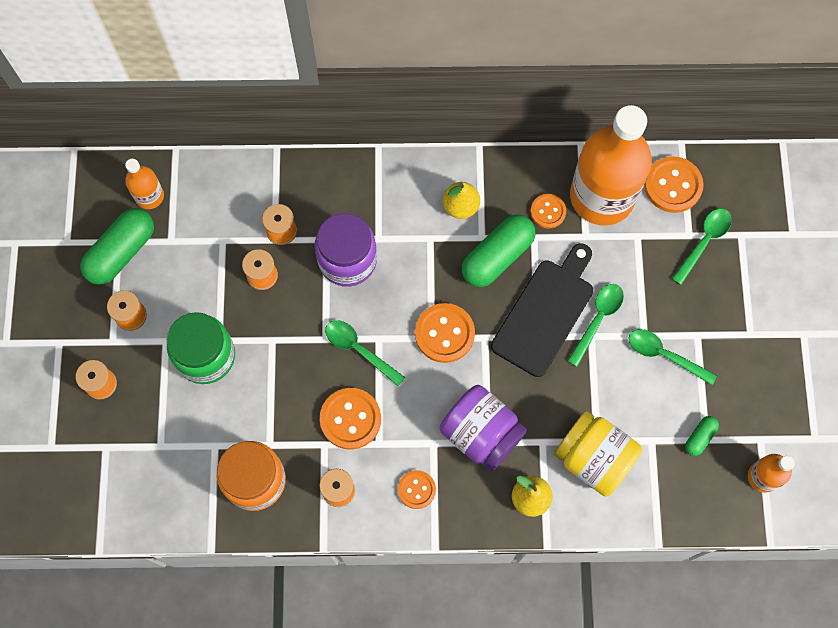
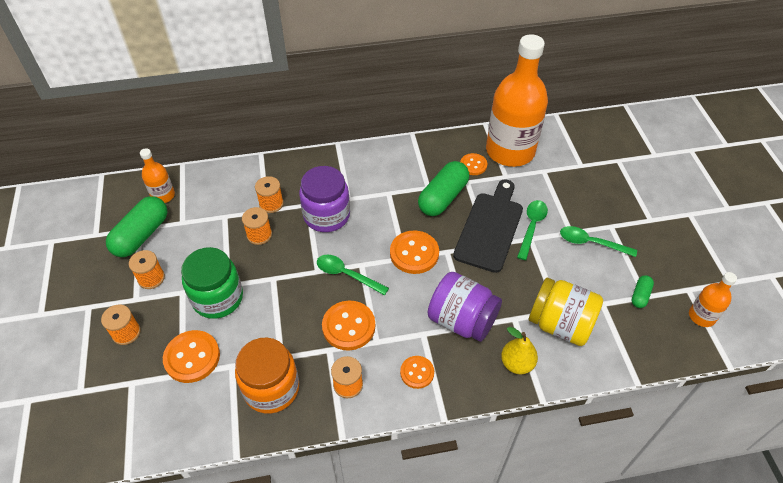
camera: 10 degrees left, 20 degrees down
(460, 206) = (407, 170): yellow pear -> none
(673, 185) = (559, 138): orange button -> orange button (192, 357)
(704, 242) = (593, 168): green spoon -> none

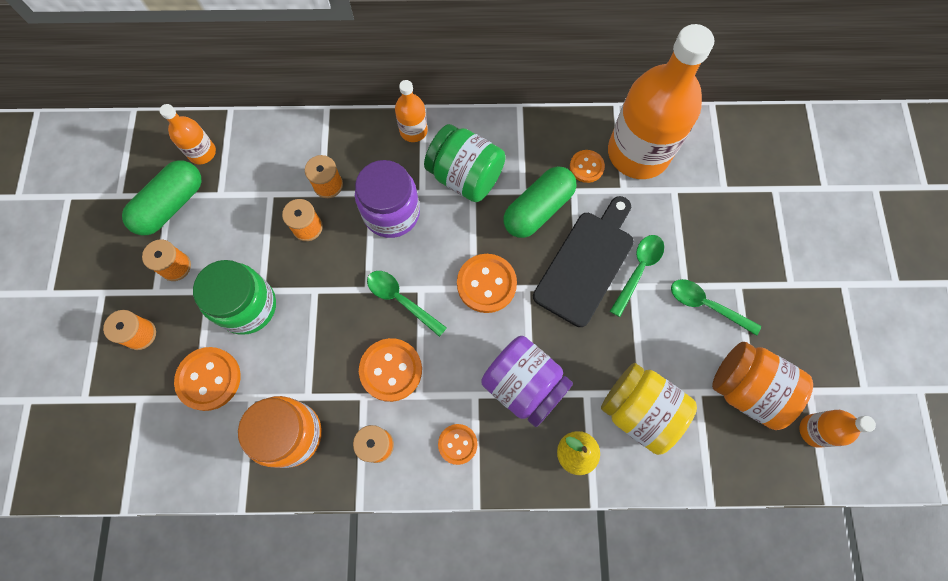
camera: 10 degrees right, 20 degrees up
(333, 159) = (413, 131): none -> orange bottle
(380, 184) = (465, 176): none -> green jar
(640, 295) = (747, 389): green capsule -> orange jar

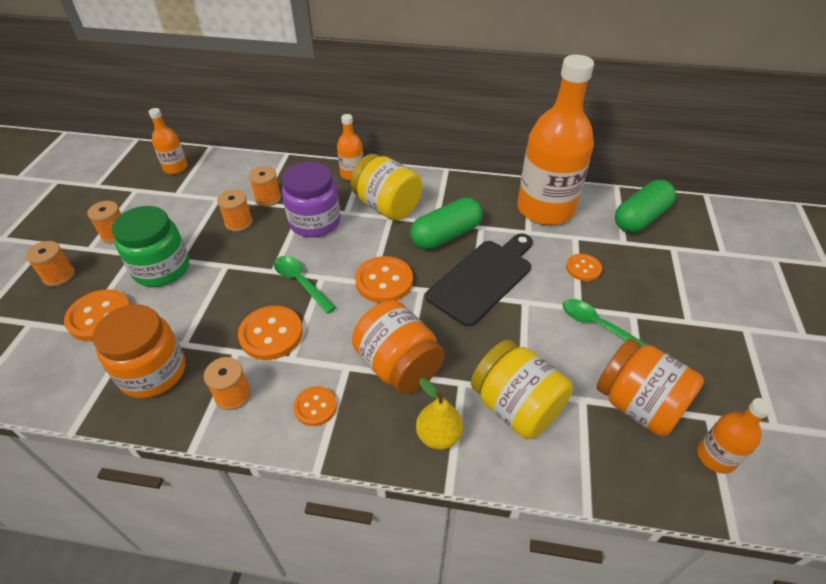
camera: 10 degrees right, 25 degrees down
(171, 205) = (134, 195): green capsule -> green capsule (640, 218)
(465, 176) = (387, 206): green jar -> yellow jar
(524, 385) = (398, 366): purple jar -> orange jar
(586, 167) = (496, 213): orange button -> orange button (583, 268)
(638, 270) = (533, 290): green spoon -> none

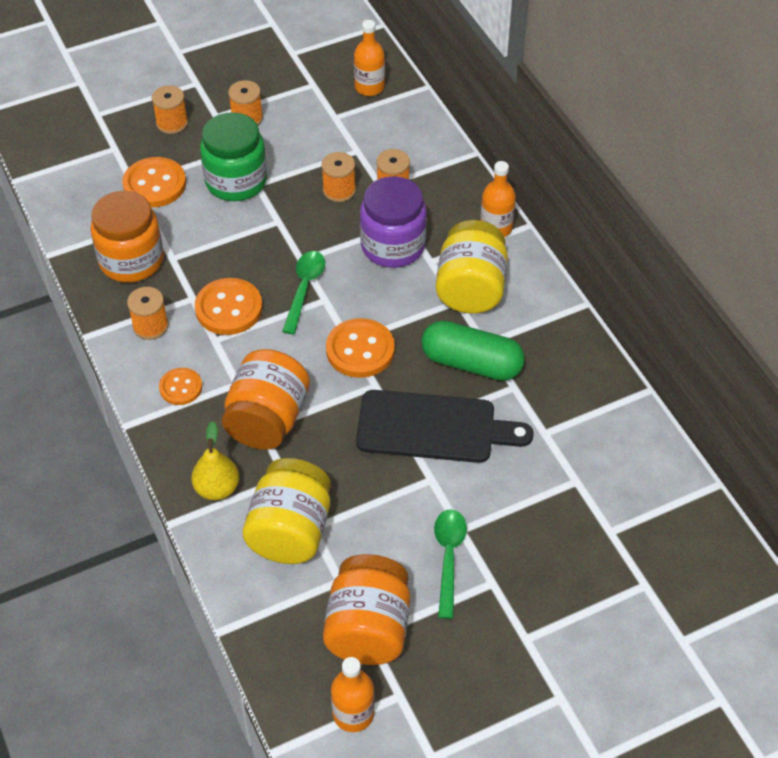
camera: 55 degrees right, 5 degrees up
(545, 209) = (601, 431): orange bottle -> none
(583, 268) = (527, 509): orange button -> none
(640, 218) = (673, 532): green capsule -> none

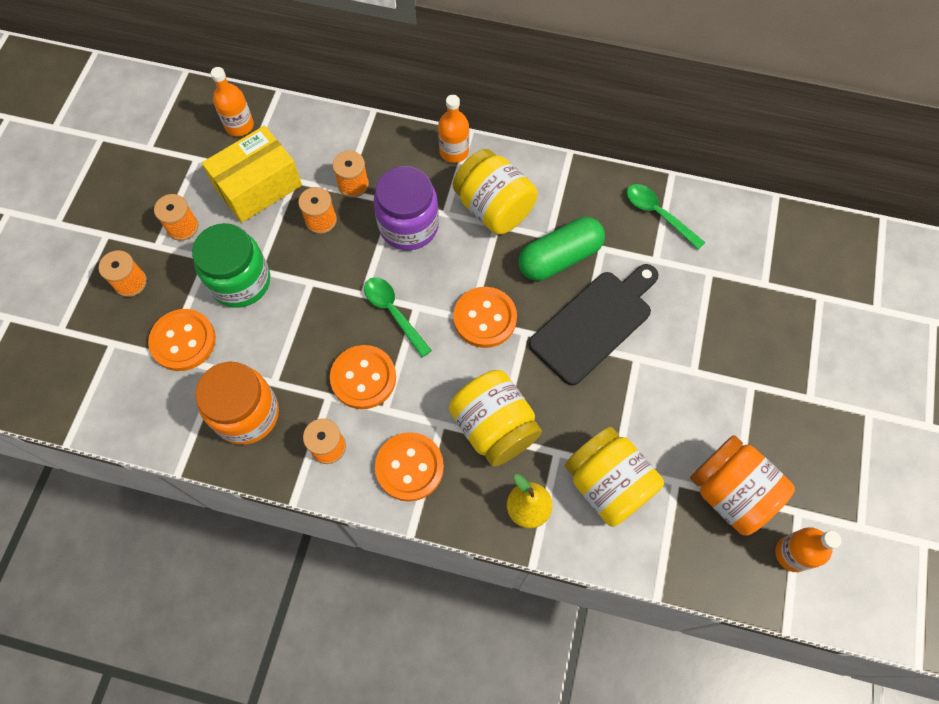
camera: 50 degrees left, 15 degrees up
(181, 387) = (409, 467): orange button -> orange button, size x1.64
(267, 420) = (494, 427): orange jar -> yellow jar
(328, 134) = (258, 186): none -> yellow box
(448, 557) = (710, 396): green spoon -> green spoon (658, 214)

